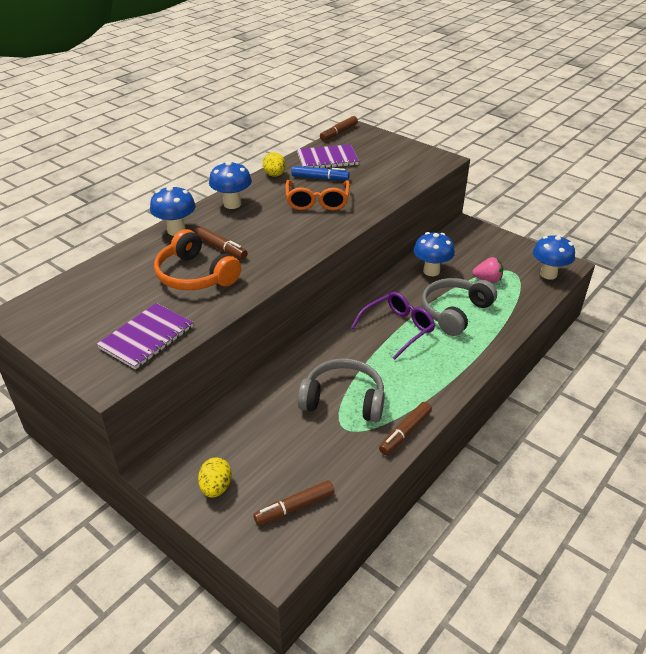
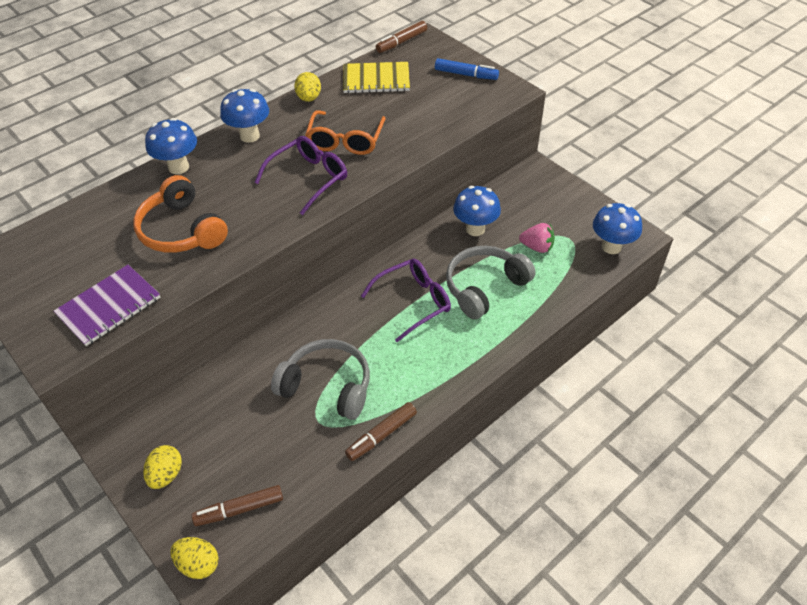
camera: 10 degrees right, 10 degrees up
(221, 248) = (220, 195): brown marker -> none
(270, 558) = (198, 564): none -> yellow egg
(295, 230) = (309, 178): none -> purple glasses
(320, 178) = (359, 107): blue marker -> blue marker (466, 75)
(327, 159) = (376, 79): purple notebook -> yellow notebook

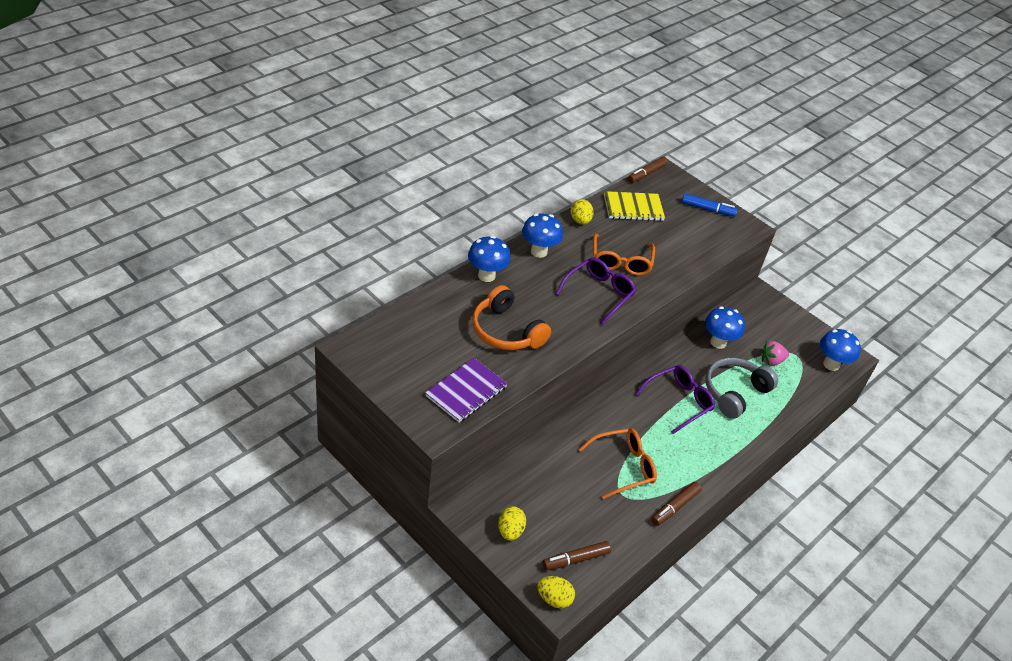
camera: 10 degrees left, 5 degrees down
(327, 386) = (623, 467): grey headphones -> orange glasses
(537, 247) = (771, 361): pink strawberry -> pink strawberry turned 150 degrees clockwise

